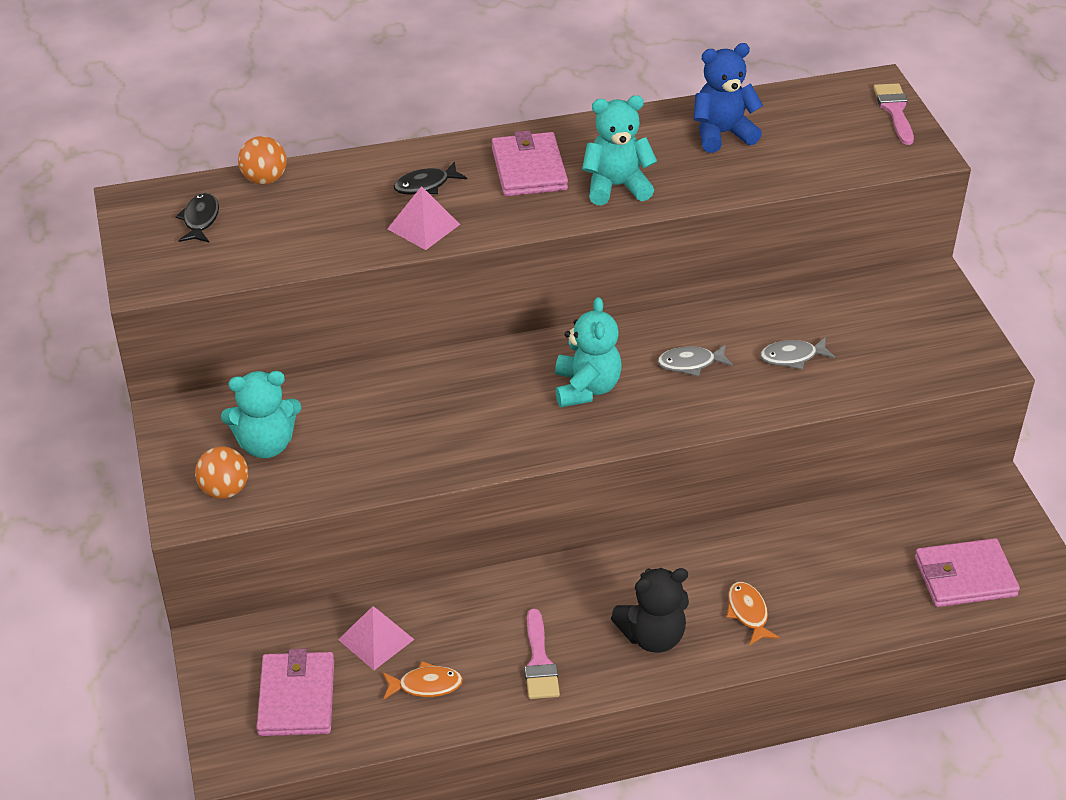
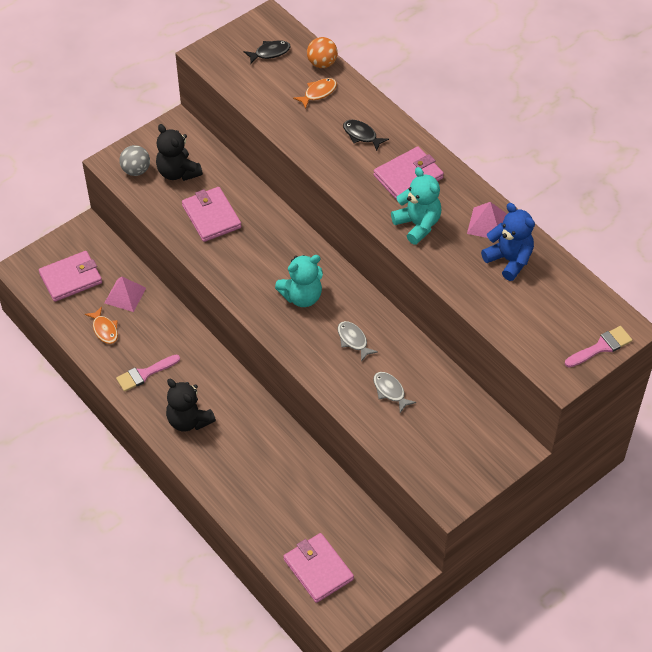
camera: 65 degrees right, 10 degrees up
(225, 490) = (136, 170): orange ball -> grey ball
(266, 444) = (178, 172): turquoise teddy bear -> black teddy bear
(378, 434) = (211, 216): none -> pink wallet
(423, 226) = (322, 149): pink pyramid -> pink pyramid (487, 224)
(748, 613) = (230, 462): orange fish -> orange fish (318, 93)

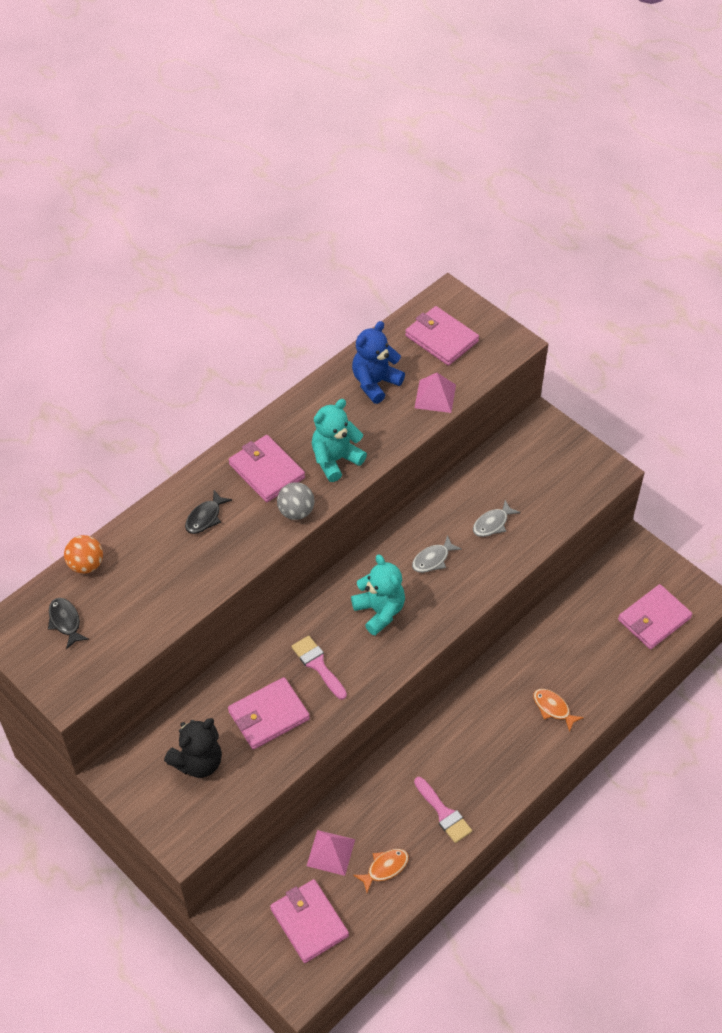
camera: 95 degrees left, 0 degrees up
(136, 170) = (196, 812): grey ball -> grey ball (296, 512)
(189, 420) = (500, 757): black teddy bear -> none
(318, 93) = (137, 565): orange fish -> orange fish (553, 708)
(487, 224) = (328, 401): pink pyramid -> pink pyramid (435, 396)
(567, 317) = (441, 338): none -> pink wallet
(601, 347) = (472, 314): pink brush -> pink brush (318, 665)

